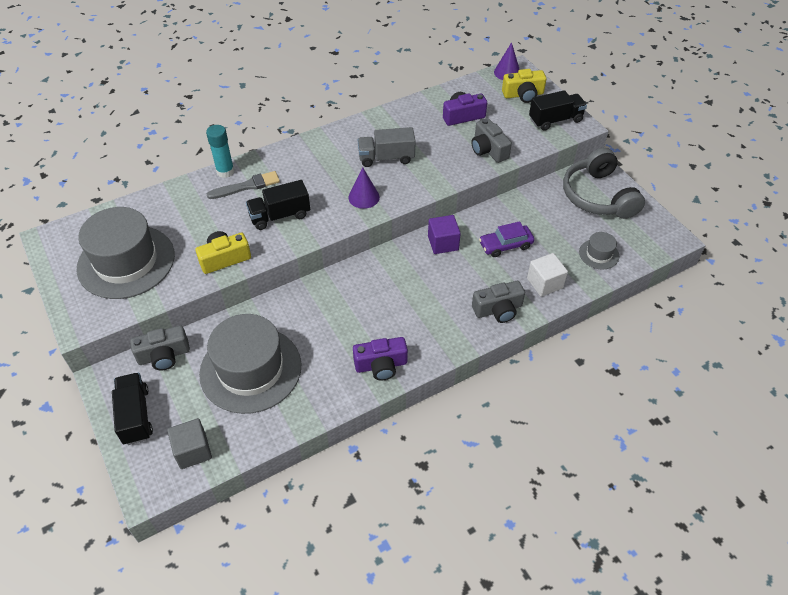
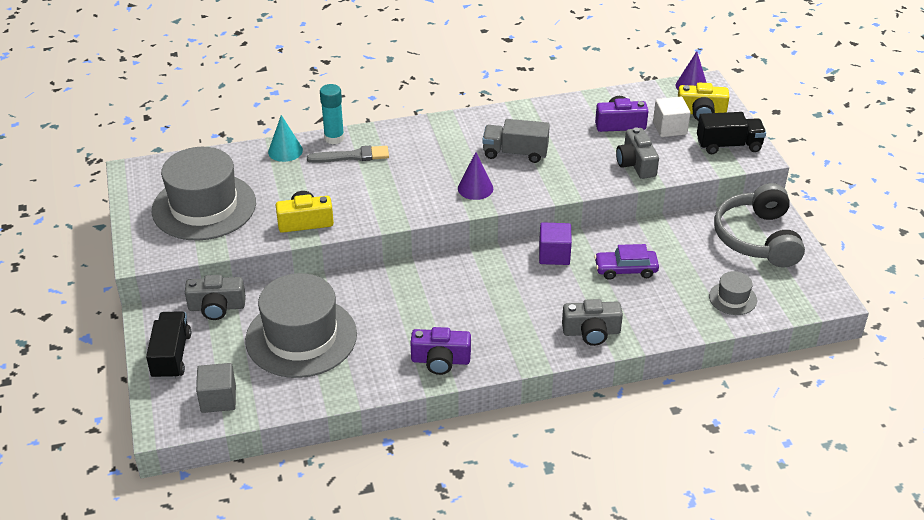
camera: 15 degrees right, 10 degrees down
(185, 192) = (285, 151): none -> turquoise cone
(280, 216) = (377, 191): black truck -> none
(544, 283) = (656, 316): white cube -> white cube (669, 128)

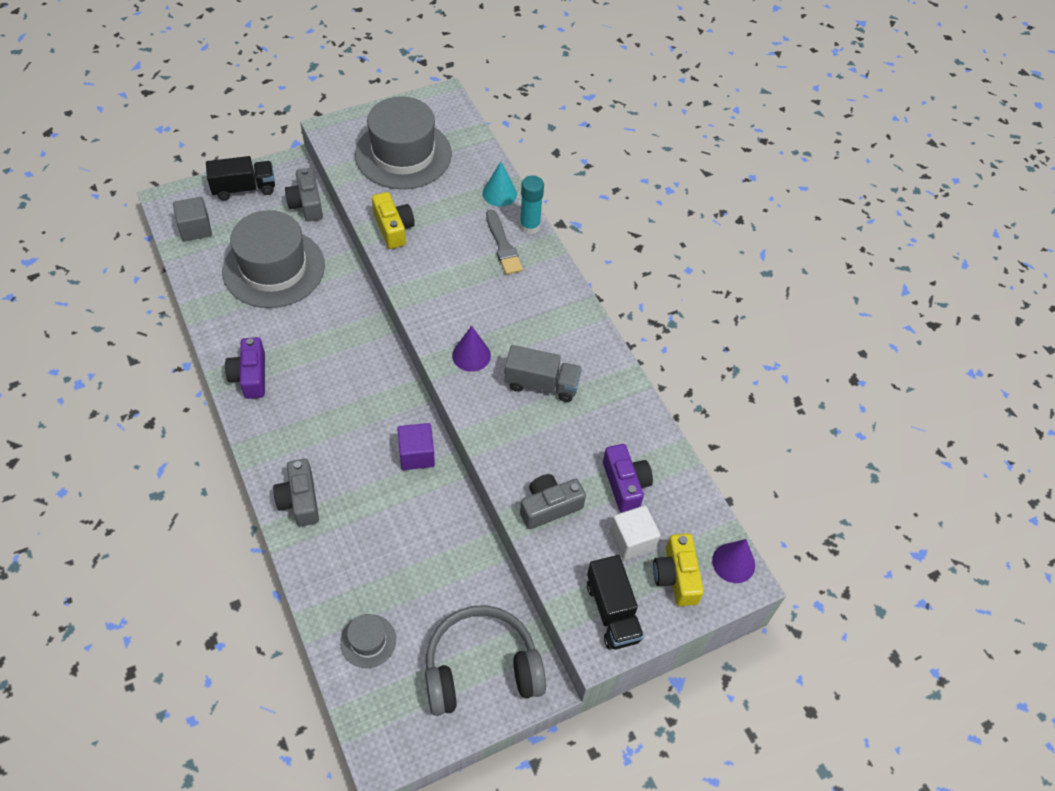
camera: 75 degrees right, 15 degrees up
(515, 153) = (541, 384): grey truck -> grey truck turned 105 degrees clockwise
(625, 270) = (402, 526): purple car -> none

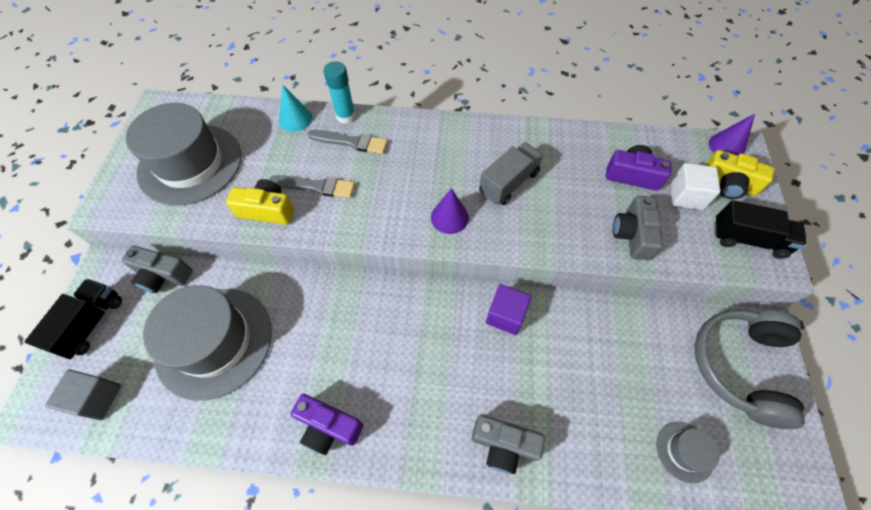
camera: 55 degrees left, 5 degrees up
(438, 247) = (316, 186): none -> grey brush

